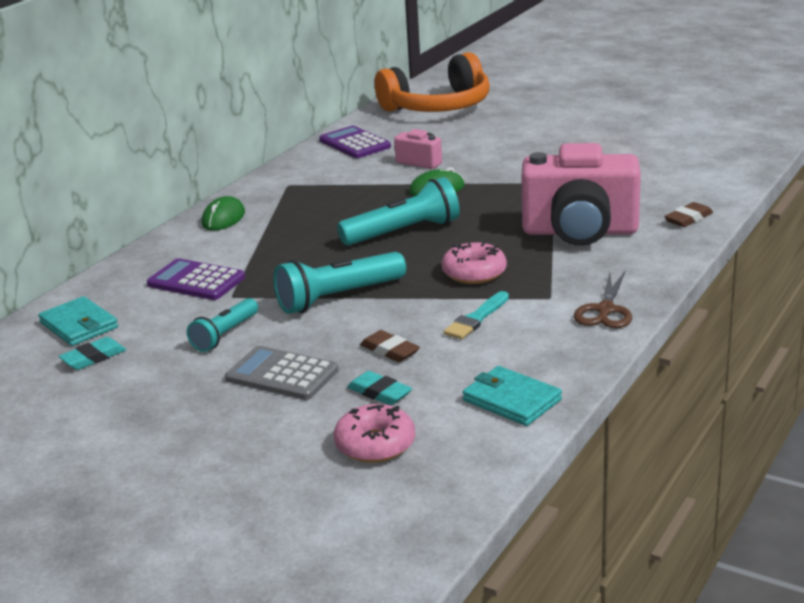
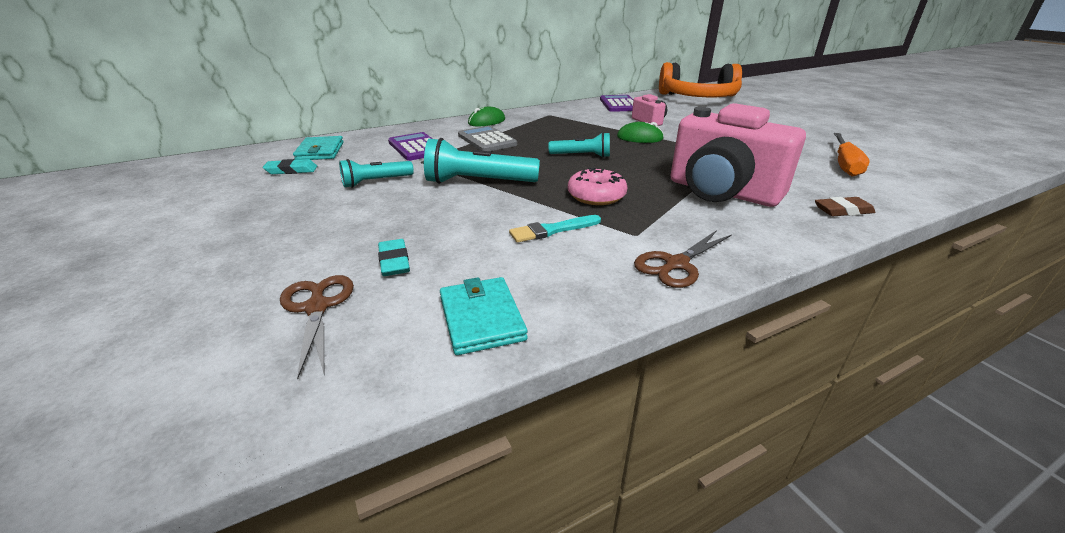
camera: 30 degrees right, 5 degrees up
(282, 374) = (360, 220): grey calculator -> grey calculator (487, 140)
(375, 444) = (317, 307): pink donut -> brown scissors
(390, 350) = (453, 231): brown eraser -> none
(403, 232) = (582, 156): turquoise flashlight -> turquoise flashlight, size x0.62
(658, 166) = (844, 165): none -> orange screwdriver

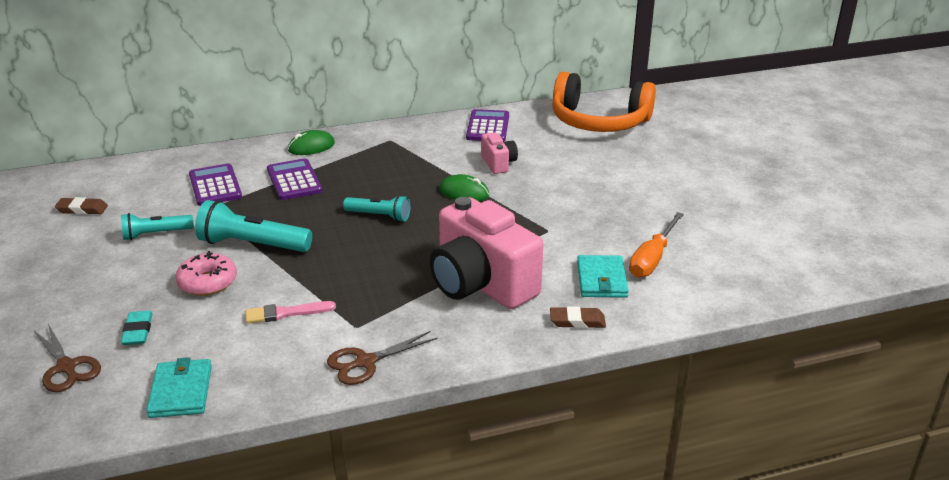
camera: 10 degrees right, 0 degrees up
(291, 170) = (82, 209): turquoise eraser -> brown eraser
(317, 307) = (66, 367): brown scissors -> brown scissors turned 150 degrees clockwise
(320, 151) = (116, 183): turquoise wallet -> turquoise wallet (601, 280)
(487, 140) = (294, 180): grey calculator -> purple calculator
(552, 230) = (285, 313): turquoise brush -> pink brush
(596, 196) = (354, 276): pink donut -> pink donut (207, 282)

